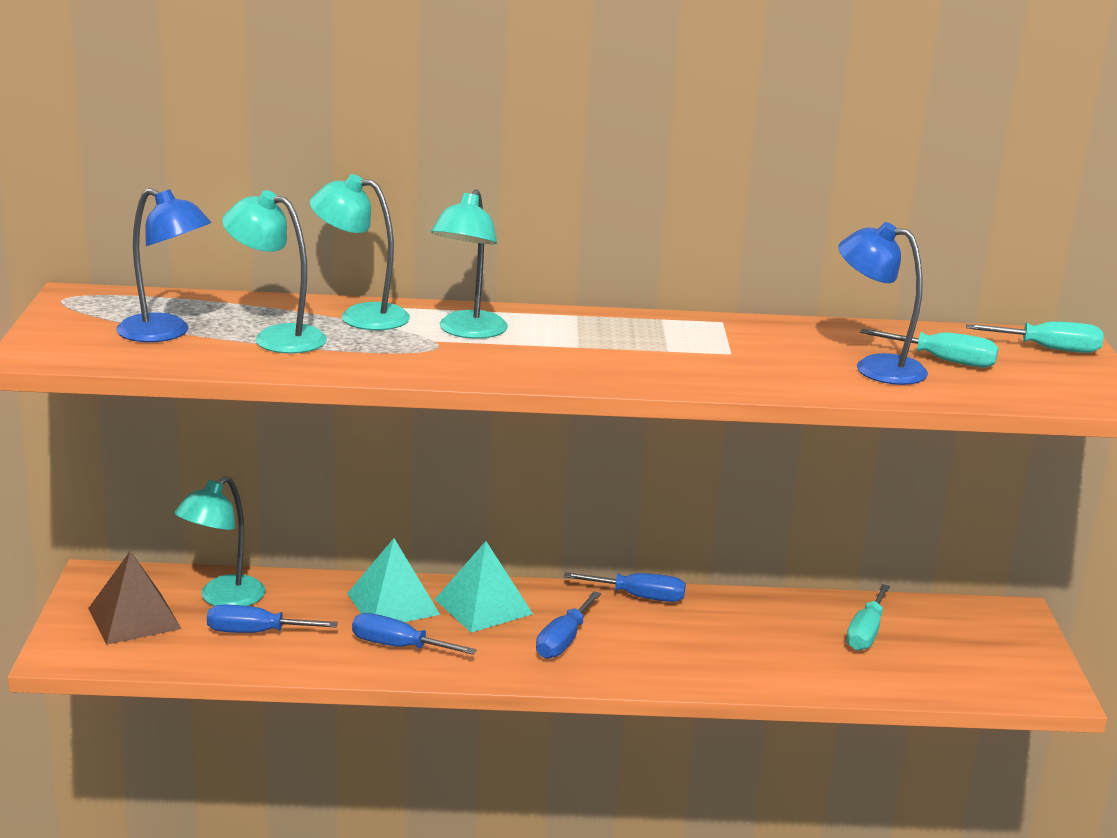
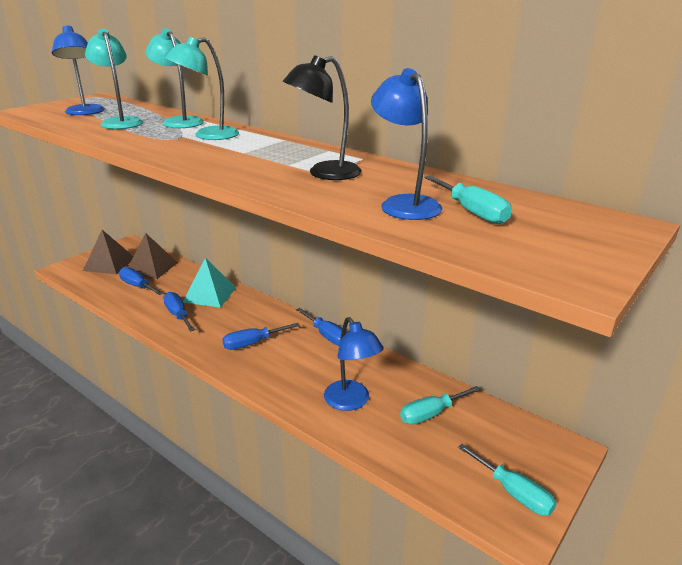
camera: 40 degrees right, 5 degrees up
(223, 599) = (151, 267): turquoise lamp -> brown pyramid
(483, 606) = (245, 311): turquoise pyramid -> none
(731, 352) = (324, 173): none -> black lamp
(774, 655) = (351, 402): none -> blue lamp
(1049, 349) = (592, 226): turquoise screwdriver -> turquoise screwdriver (514, 493)

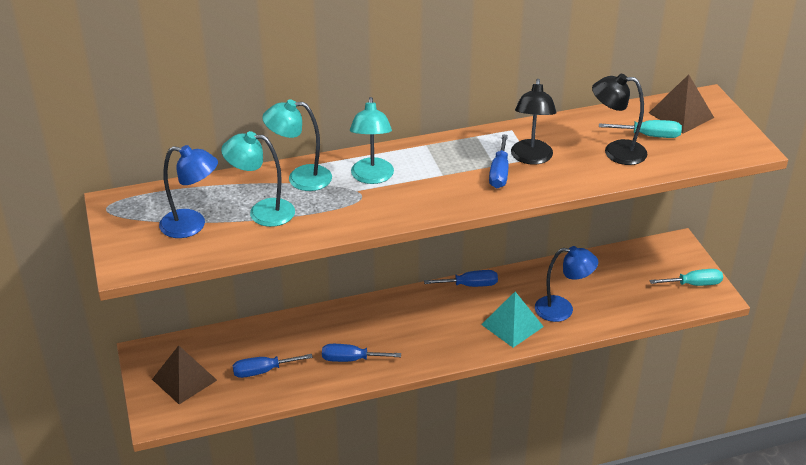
camera: 55 degrees left, 10 degrees up
(151, 267) = (229, 350): brown pyramid -> brown pyramid (681, 115)
(209, 294) = (332, 327): turquoise pyramid -> turquoise pyramid (512, 325)
(252, 343) = (442, 330): blue screwdriver -> blue screwdriver (499, 173)
(404, 204) = (616, 152): blue lamp -> black lamp
(431, 414) = (604, 280): turquoise screwdriver -> none

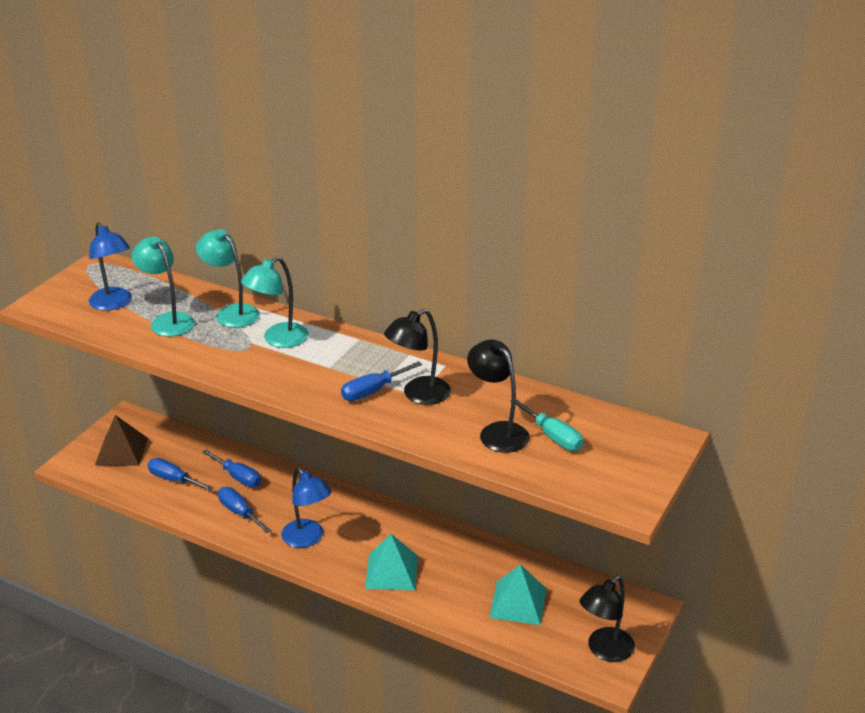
camera: 45 degrees right, 5 degrees down
(470, 285) = (409, 519): blue screwdriver -> blue screwdriver (238, 477)
(562, 309) = (451, 588): blue lamp -> blue lamp (307, 539)
(611, 290) = (518, 603): none -> turquoise pyramid
(681, 115) = (617, 437): brown pyramid -> none
(694, 284) = (604, 650): turquoise screwdriver -> black lamp

